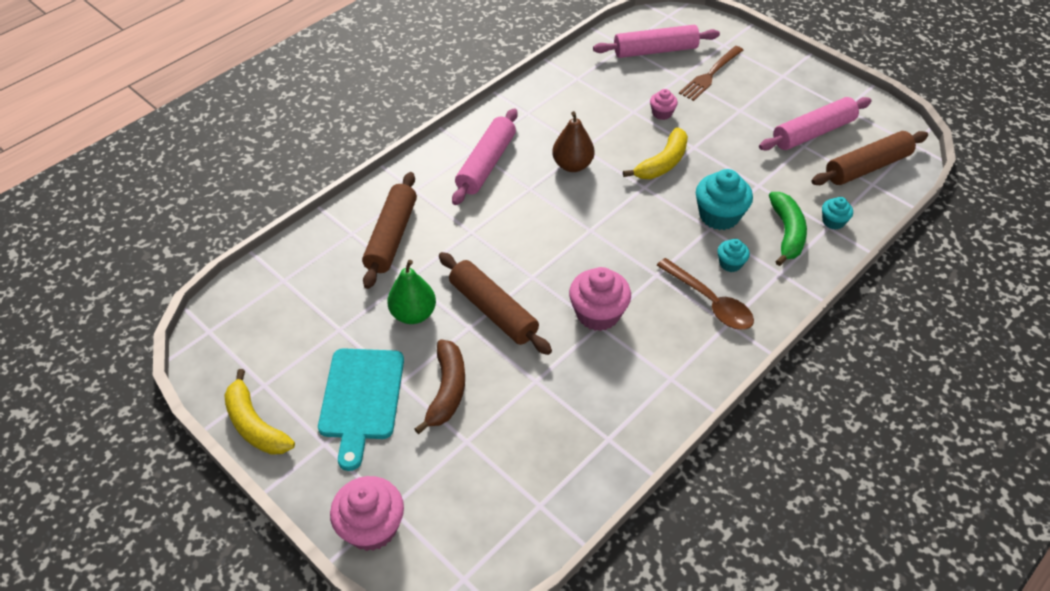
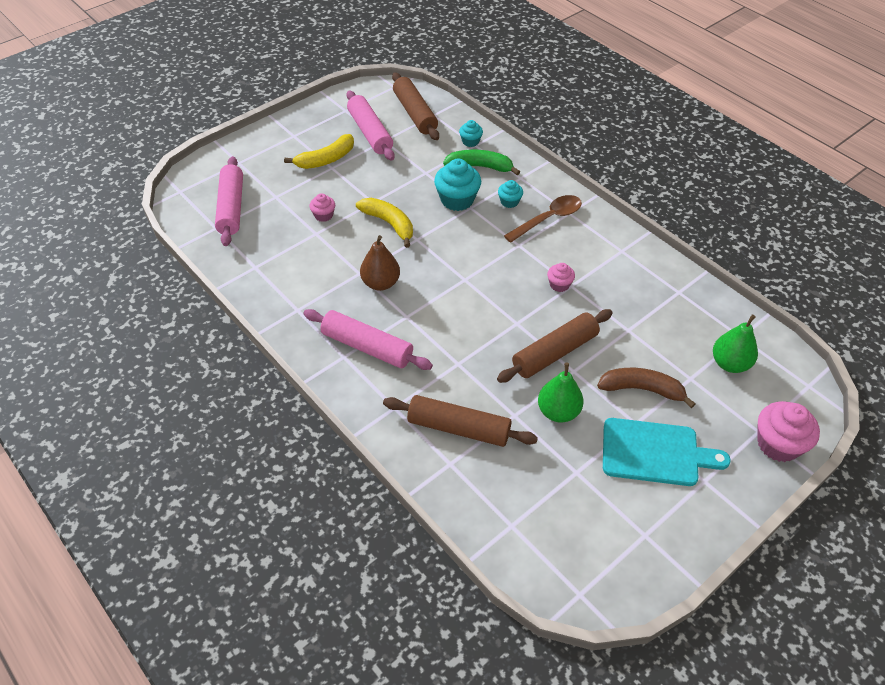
camera: 85 degrees left, 0 degrees up
(255, 425) = (691, 539): yellow banana -> yellow banana (326, 159)
(493, 487) = (730, 363): none -> green pear
(598, 314) = (559, 285): pink cupcake -> pink cupcake, size x0.54
(710, 75) = (279, 177): brown fork -> none

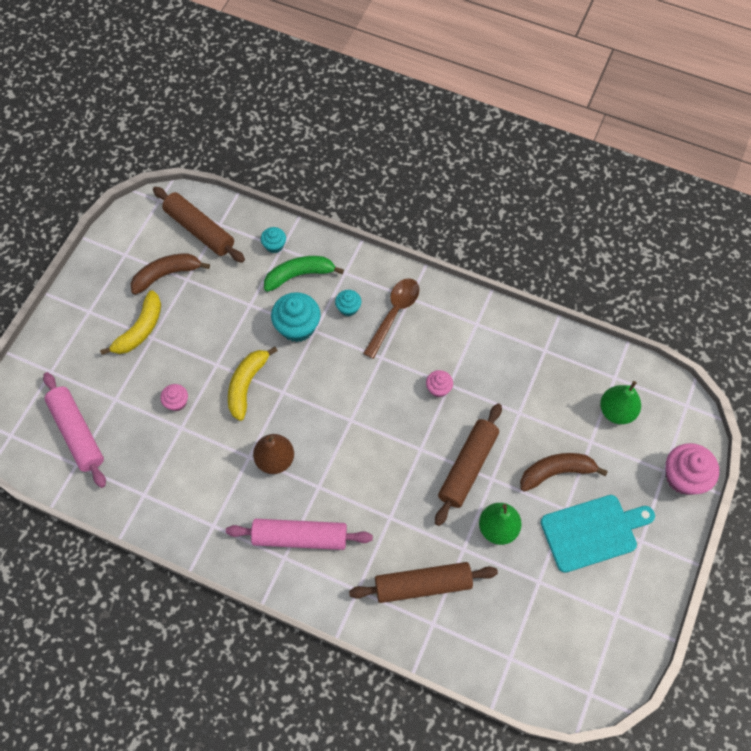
camera: 25 degrees left, 15 degrees up
(370, 132) = (167, 274): pink rolling pin -> brown banana
(389, 224) = (247, 385): yellow banana -> yellow banana turned 90 degrees counterclockwise

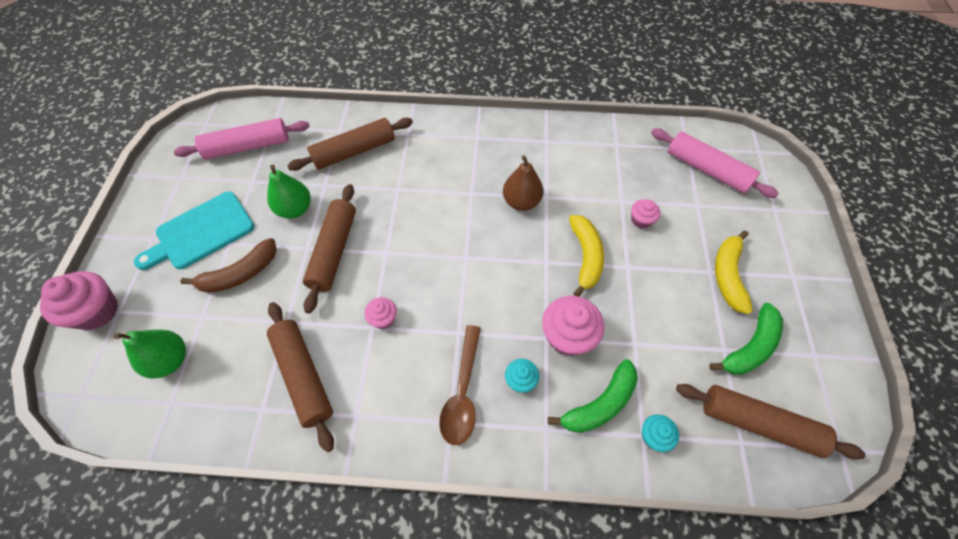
camera: 160 degrees right, 5 degrees down
(167, 274) = (750, 347): brown banana -> green banana
(297, 326) = (567, 336): turquoise cupcake -> pink cupcake
(300, 537) = (470, 153): pink rolling pin -> pink rolling pin (248, 146)
(511, 364) = (303, 376): none -> brown rolling pin

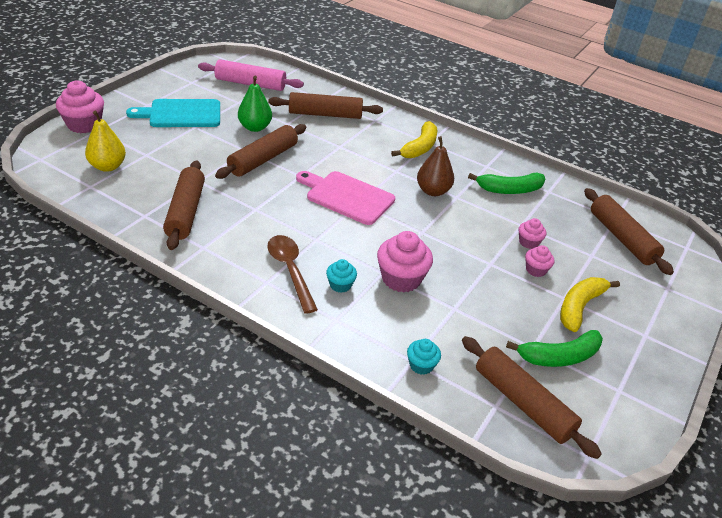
camera: 25 degrees right, 20 degrees down
(170, 360) = (108, 166): green pear -> yellow pear
(240, 274) = (188, 144): brown banana -> none
(383, 319) = (267, 208): pink cupcake -> pink cupcake (536, 270)
(449, 256) = (347, 197): none -> pink cutting board
(462, 392) = (290, 271): brown spoon -> brown spoon turned 120 degrees clockwise
(585, 257) = (458, 243): yellow banana -> yellow banana (420, 147)
(600, 404) = (392, 327): green banana -> green banana (509, 190)
(707, 169) = (622, 238): pink rolling pin -> brown rolling pin

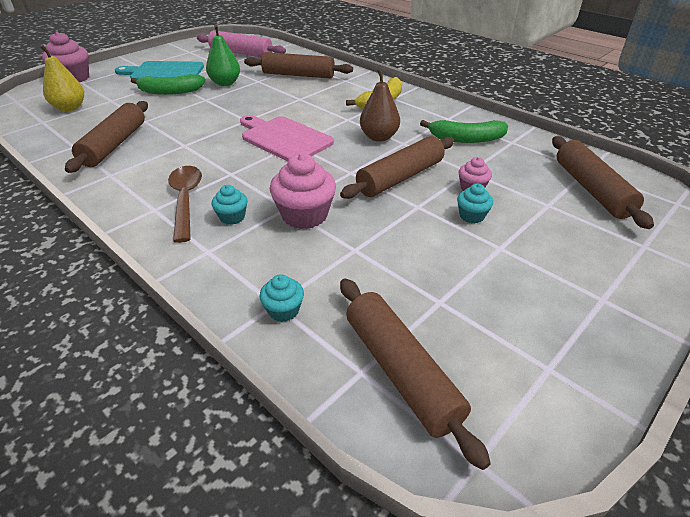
camera: 15 degrees right, 0 degrees up
(263, 159) = (217, 106): brown rolling pin -> brown rolling pin (400, 177)
(536, 270) = (471, 216): pink cupcake -> turquoise cupcake
(559, 356) = (472, 316): green banana -> green banana (170, 92)
(579, 307) = (517, 259): yellow banana -> none

